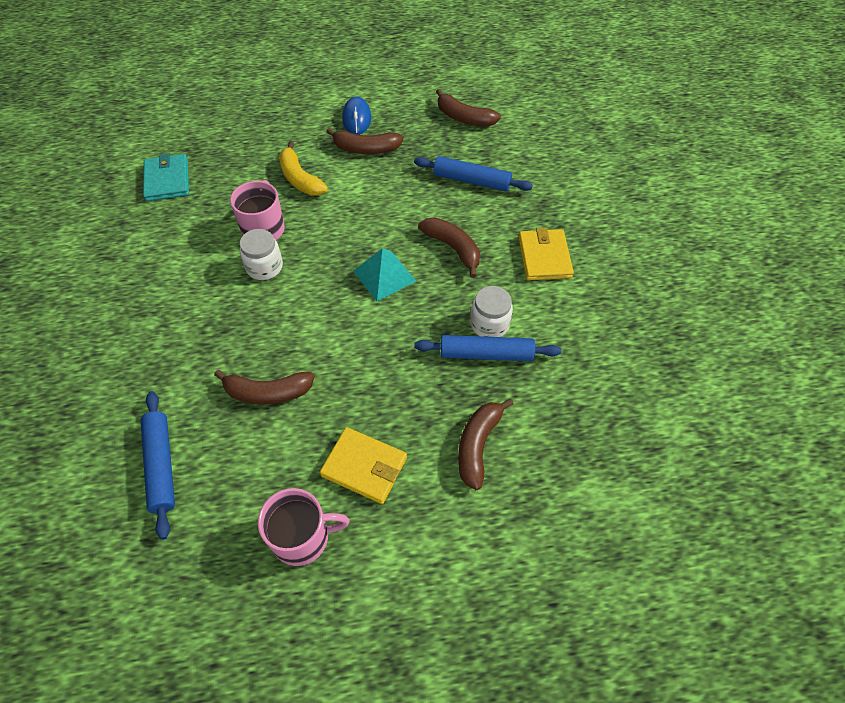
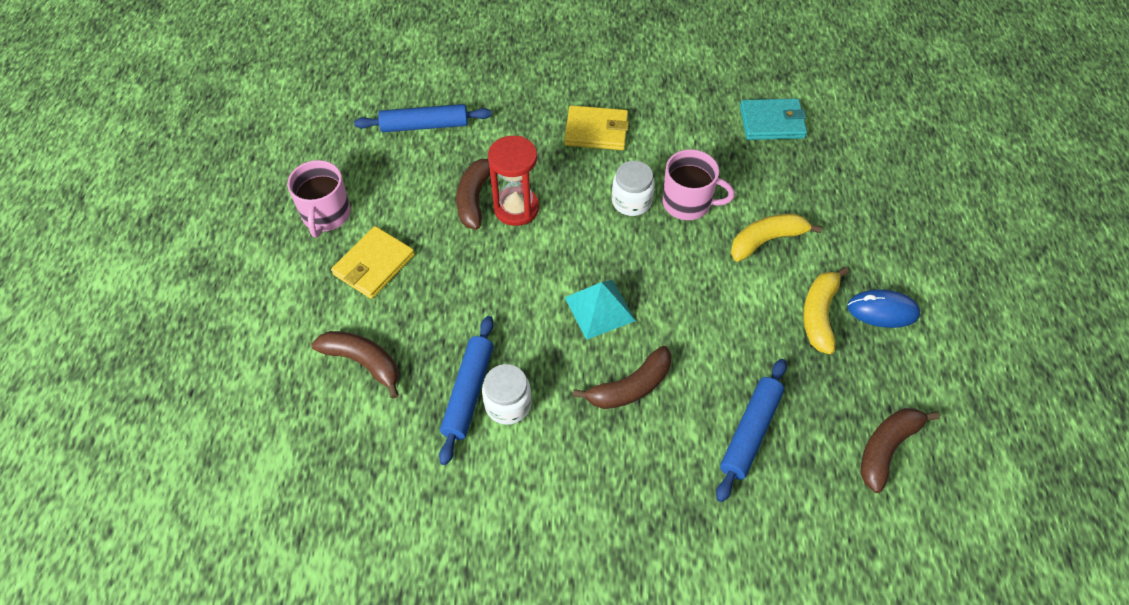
camera: 100 degrees right, 0 degrees up
(278, 354) = (516, 208): none -> red hourglass
(366, 149) = (819, 314): brown banana -> yellow banana
(544, 257) = (598, 493): yellow wallet -> yellow wallet (596, 131)

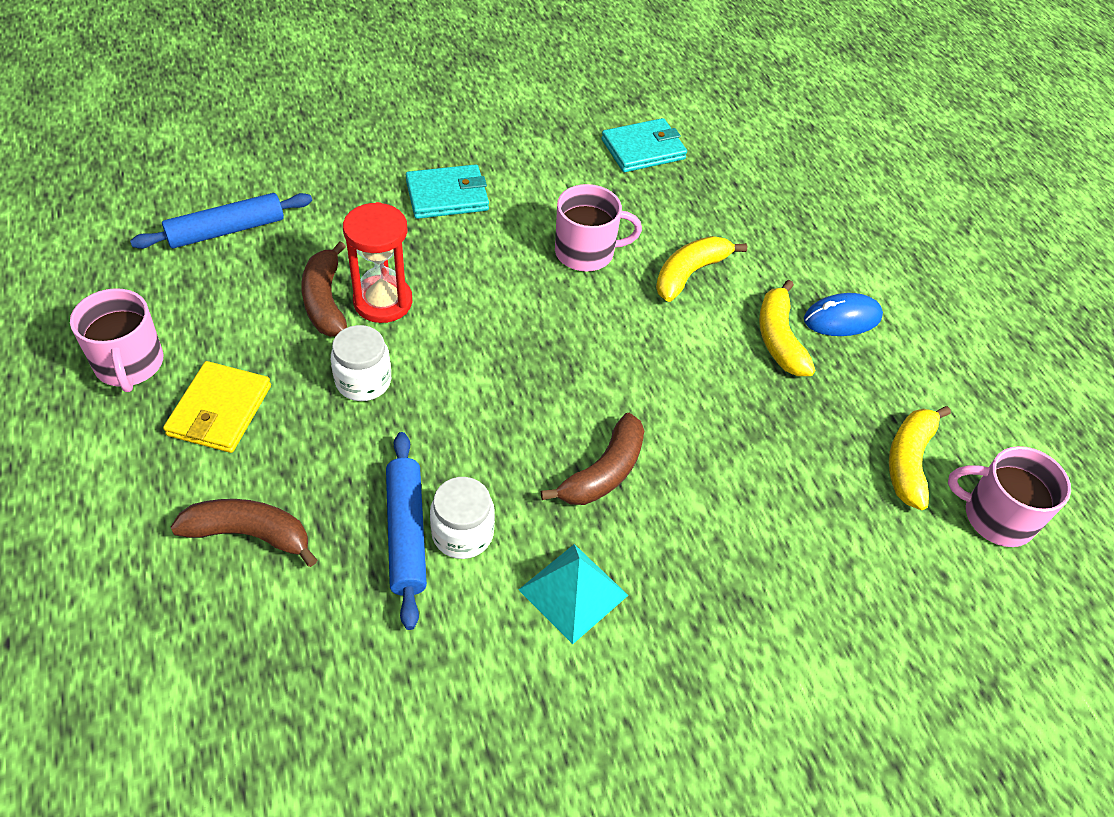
camera: 25 degrees left, 5 degrees down
(596, 131) = (447, 196): yellow wallet -> turquoise wallet
(599, 309) = (531, 393): turquoise pyramid -> turquoise pyramid (573, 592)
(631, 201) = (520, 264): white jar -> white jar (363, 381)
(750, 432) = (760, 485): blue rolling pin -> none
(886, 448) = (909, 461): brown banana -> yellow banana
(943, 517) = (996, 517): none -> pink mug

